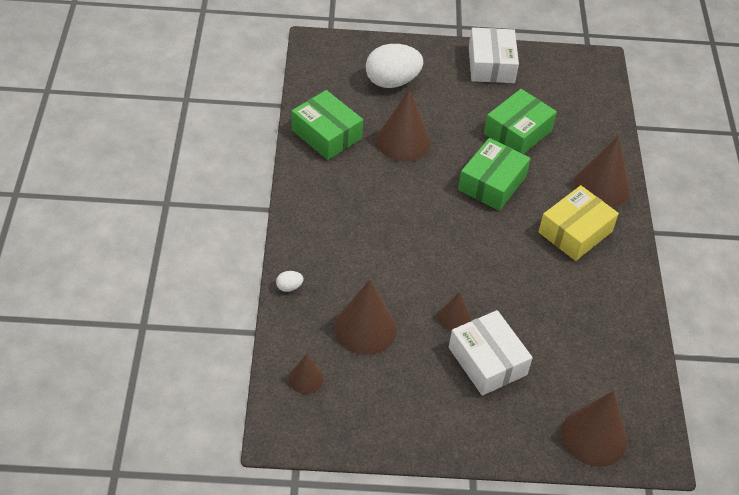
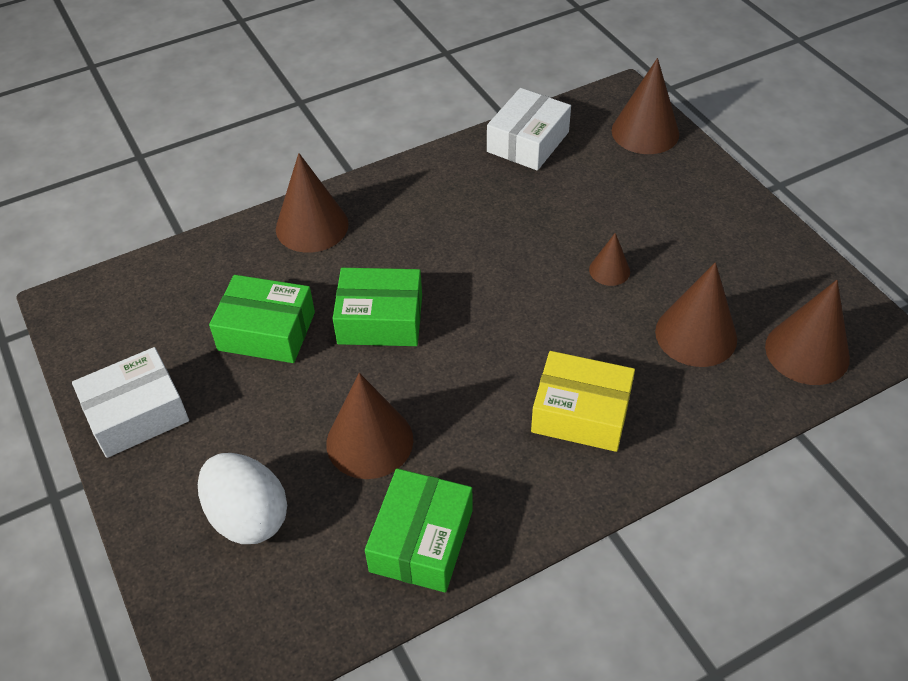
camera: 115 degrees left, 0 degrees up
(289, 287) = (712, 433): white egg -> none
(306, 379) = (807, 352): brown cone -> brown cone, size x1.87
(487, 361) = (637, 225): white box -> white box (528, 142)
(575, 232) = (402, 224): yellow box -> yellow box (581, 413)

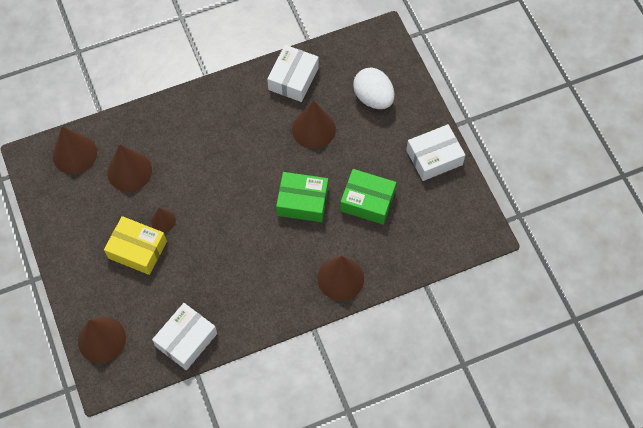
camera: 175 degrees left, 15 degrees up
(421, 540) = (293, 79): green box -> white box
(581, 413) = (204, 132): yellow box -> yellow box (137, 249)

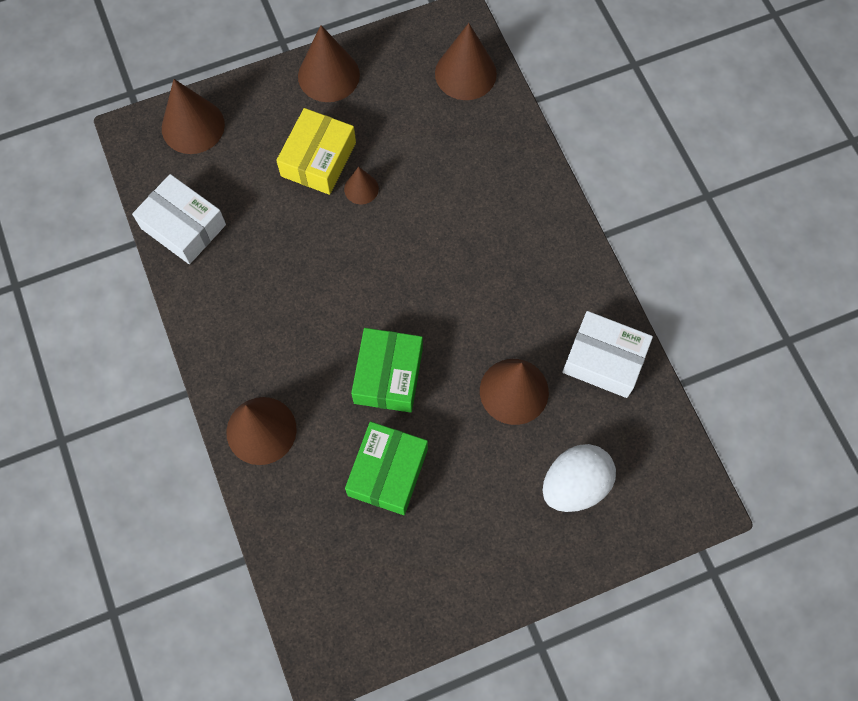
camera: 90 degrees right, 5 degrees up
(129, 171) = (439, 142): brown cone -> brown cone (328, 75)
(434, 157) = (465, 582): white box -> none

